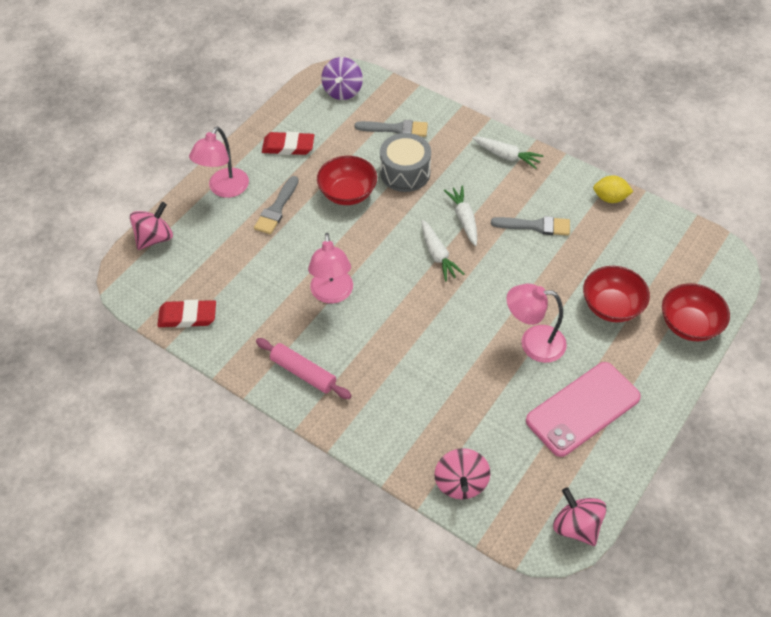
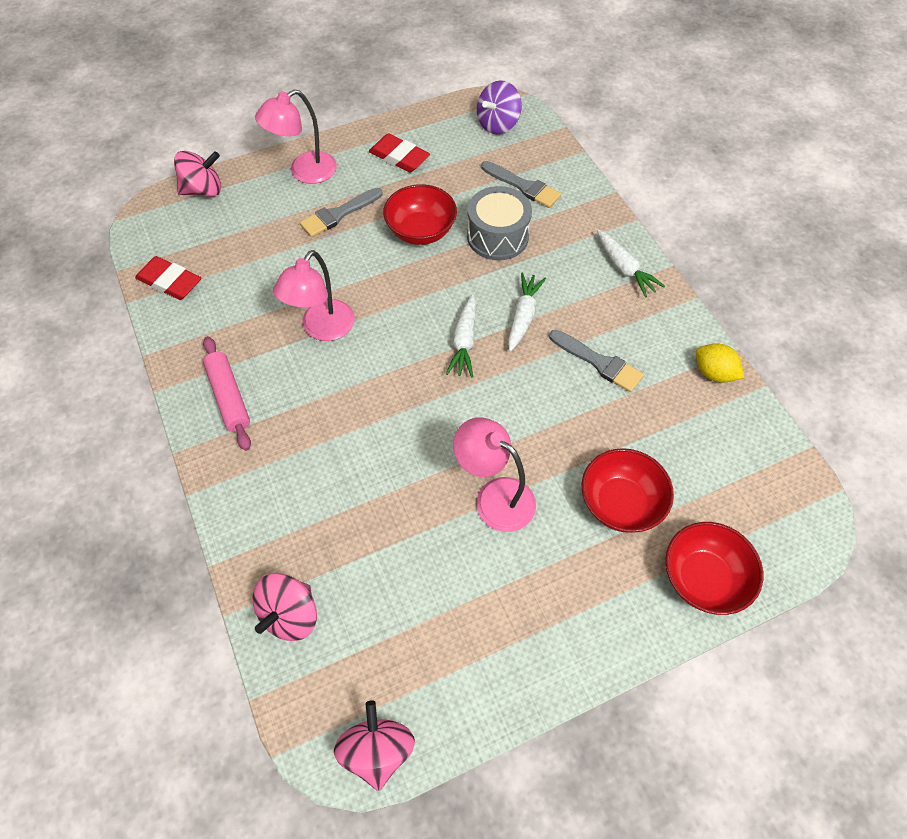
camera: 30 degrees right, 5 degrees up
(582, 409) = (493, 609): pink phone -> none

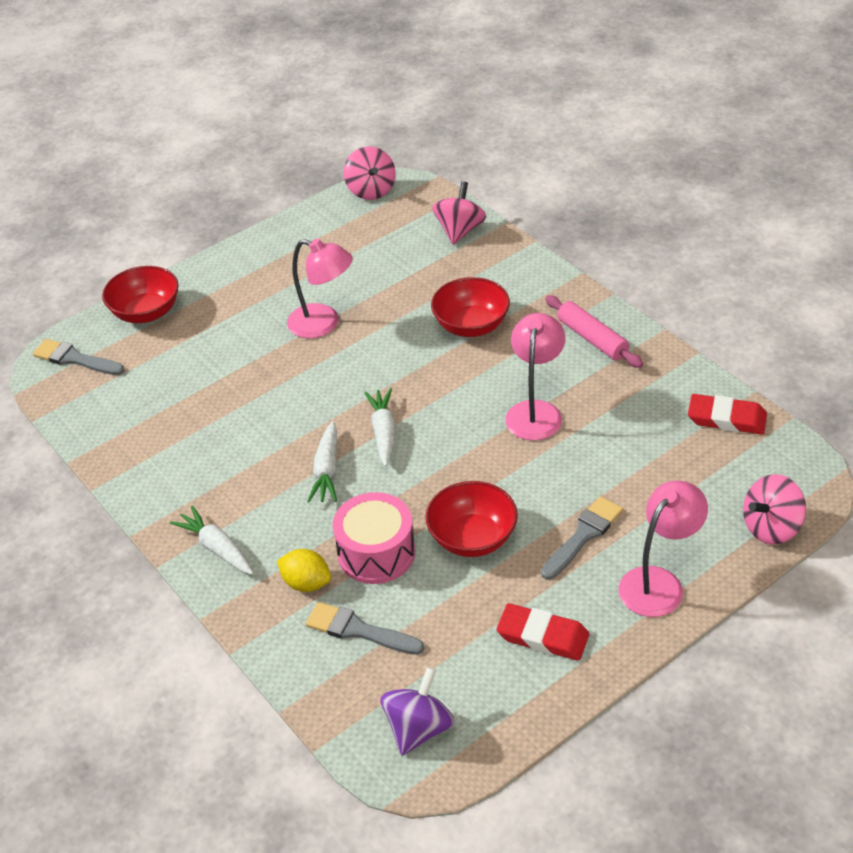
camera: 170 degrees right, 15 degrees down
(497, 236) = (376, 553): grey drum -> pink drum
(599, 362) = (240, 444): grey brush -> grey brush (75, 359)
(620, 503) = (214, 342): red bowl -> red bowl (471, 325)
(713, 373) = (121, 460): yellow lemon -> yellow lemon (306, 583)

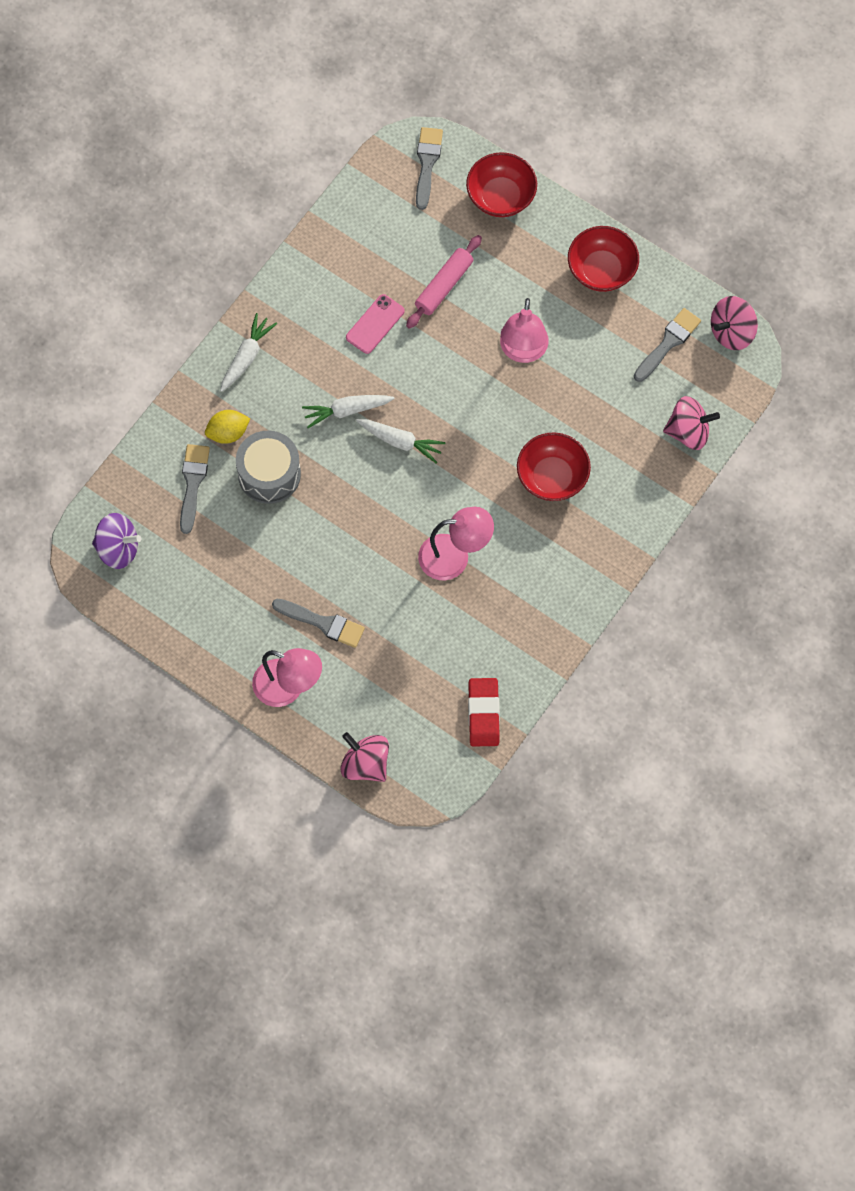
camera: 70 degrees right, 25 degrees up
(235, 429) = (375, 324): none -> pink phone
(306, 583) = (228, 433): yellow lemon -> yellow lemon turned 60 degrees clockwise
(362, 229) = (668, 343): none -> grey brush
(376, 553) = (269, 474): pink drum -> grey drum
(384, 432) = (400, 441): white carrot -> white carrot turned 45 degrees clockwise
(472, 538) = (301, 541): red bowl -> red bowl (601, 270)
(543, 636) = (217, 614): red eraser -> none
(592, 339) = (560, 584): pink rolling pin -> pink rolling pin (444, 286)

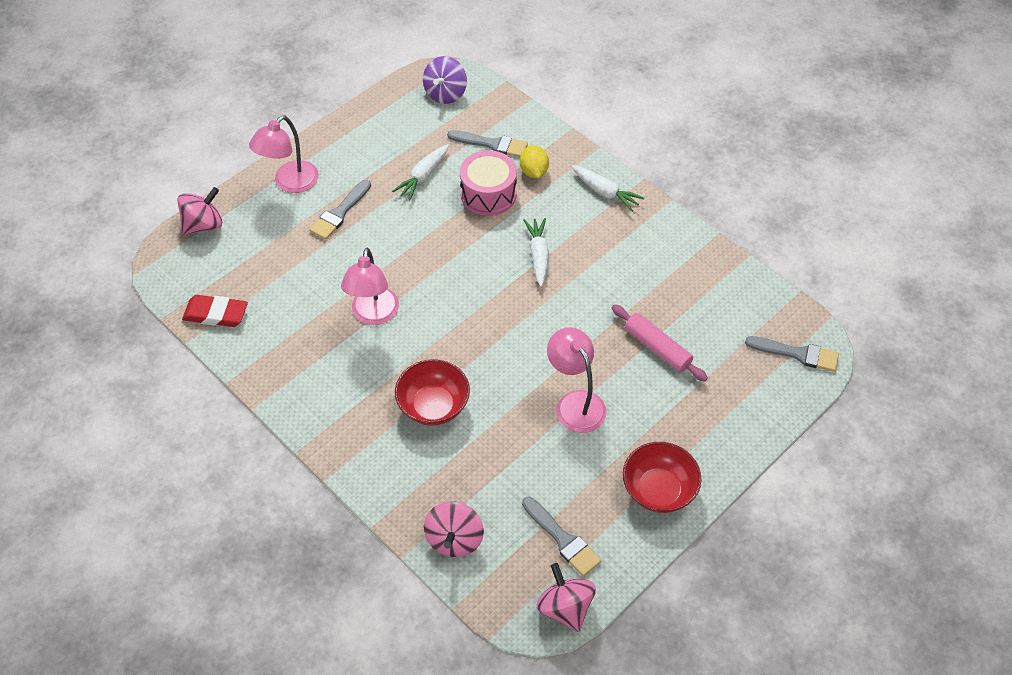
camera: 100 degrees right, 15 degrees down
(269, 474) = (488, 194): grey drum -> pink drum
(375, 324) = (623, 288): pink phone -> none
(400, 441) = (498, 290): white carrot -> white carrot (423, 176)
(501, 197) = (754, 411): red bowl -> none
(523, 351) = (575, 403): pink lamp -> pink lamp turned 45 degrees clockwise

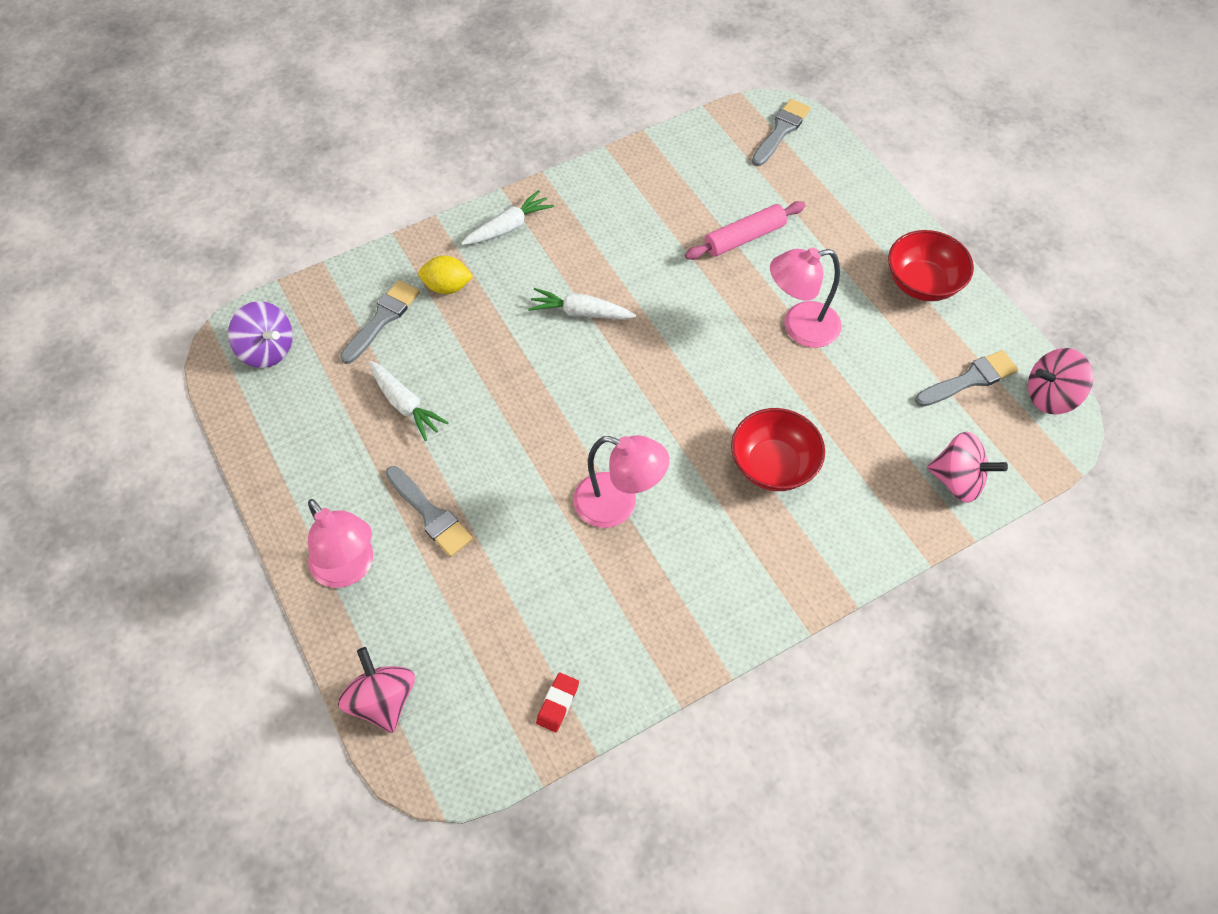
camera: 75 degrees left, 5 degrees up
(216, 314) = (557, 703): red eraser -> red eraser, size x0.60
(488, 194) = (465, 341): pink drum -> none

